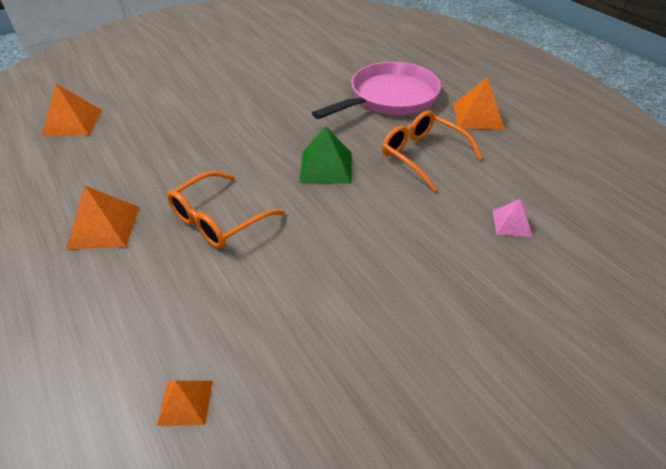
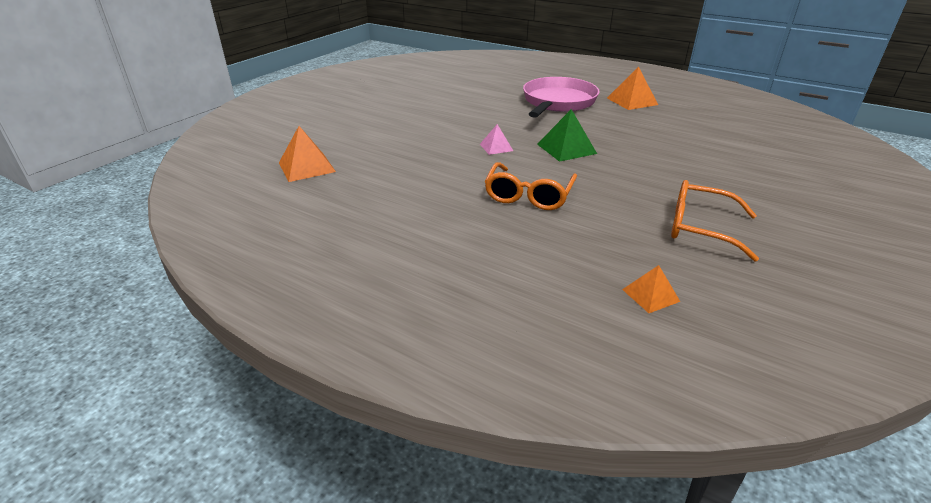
camera: 25 degrees left, 10 degrees down
(104, 227) = (440, 223): orange pyramid -> none
(422, 155) = (624, 128): orange glasses -> orange glasses (700, 228)
(511, 223) = (726, 150): pink pyramid -> pink pyramid (496, 147)

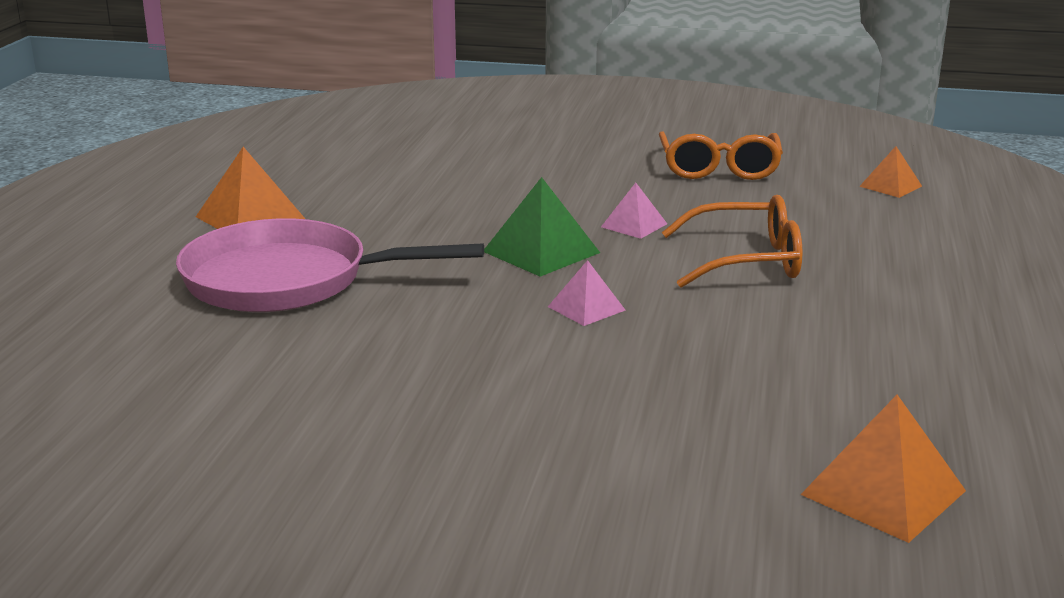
camera: 110 degrees left, 10 degrees down
(595, 177) = (634, 225): none -> pink pyramid

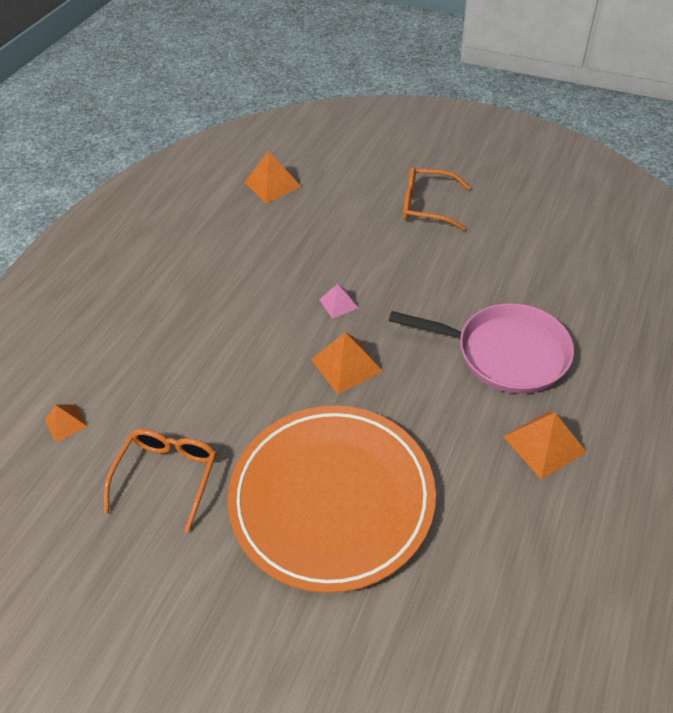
camera: 165 degrees left, 25 degrees up
(516, 171) = (332, 498): none -> orange plate
(541, 252) = (346, 365): green pyramid -> orange pyramid
(634, 225) = (275, 391): pink pyramid -> none
(746, 261) = (229, 337): orange glasses -> orange glasses (427, 206)

